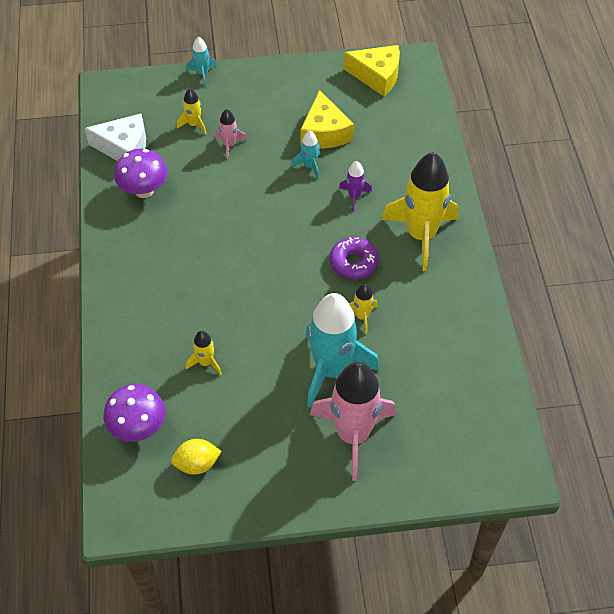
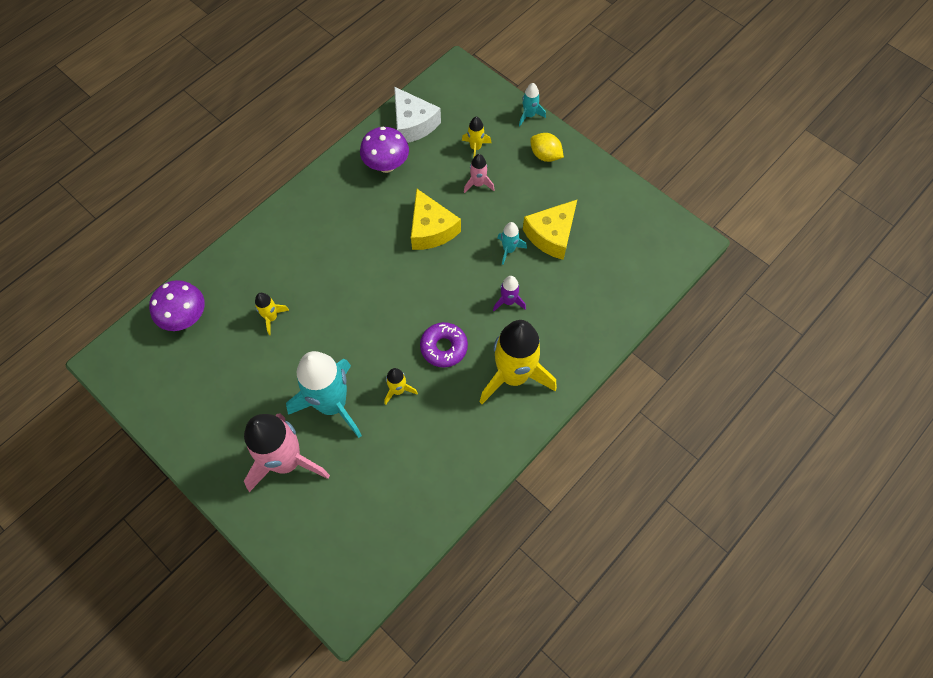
camera: 50 degrees right, 10 degrees up
(197, 464) = (184, 376): yellow lemon -> yellow lemon (545, 155)
(377, 76) = (647, 228): yellow cheese -> yellow cheese (431, 229)

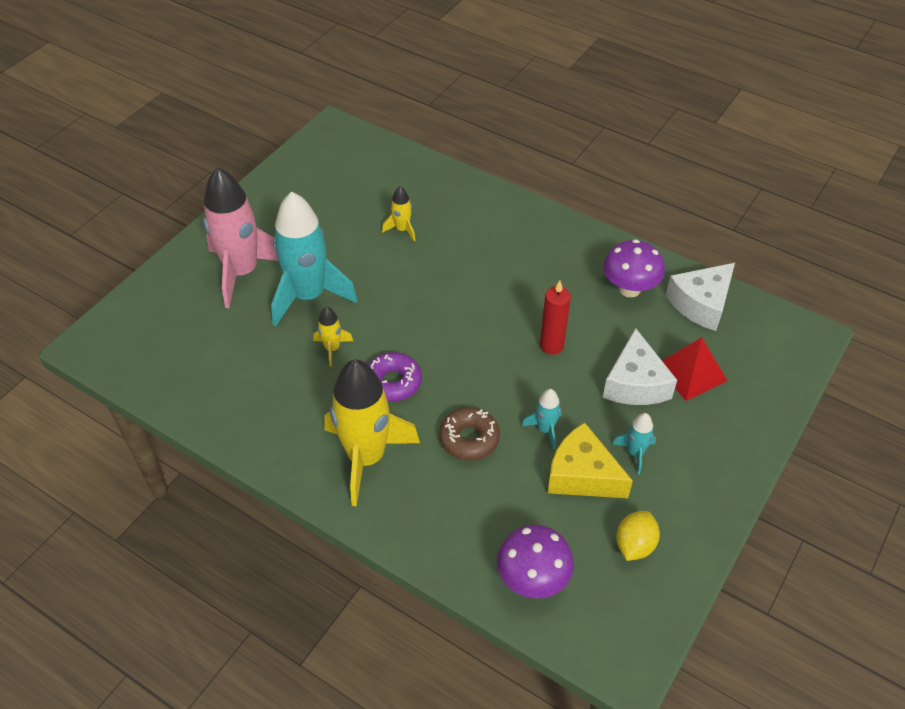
camera: 80 degrees right, 15 degrees down
(186, 318) = (389, 169): purple mushroom -> purple mushroom (532, 579)
(431, 229) = (551, 345): yellow cheese -> red candle
(475, 148) = (691, 372): yellow rocket -> red pyramid
(478, 184) = (635, 383): pink rocket -> white cheese
(508, 301) = (469, 439): purple rocket -> brown donut
(529, 115) = (771, 425): turquoise rocket -> turquoise rocket (635, 453)
(545, 155) = (710, 452): yellow lemon -> yellow lemon (634, 545)

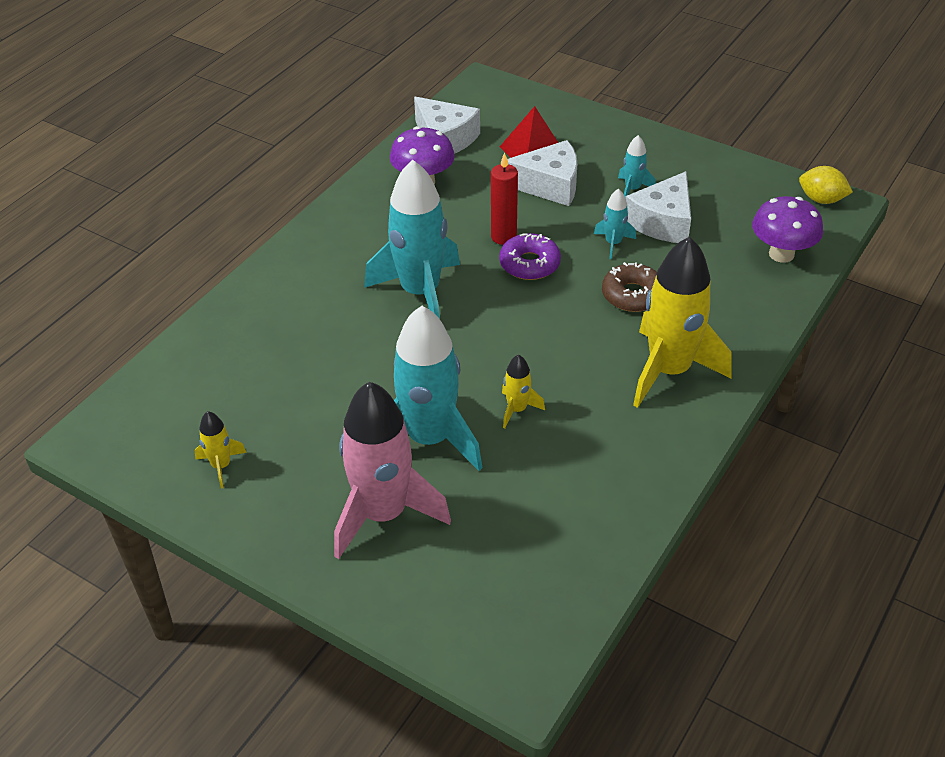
camera: 90 degrees left, 5 degrees down
(393, 382) = (563, 354): purple donut -> purple donut (529, 264)
(402, 230) = (315, 357): yellow rocket -> yellow rocket (221, 466)
(475, 289) = (420, 292): none -> turquoise rocket
(582, 475) = (662, 222): yellow cheese -> white cheese
(634, 545) = (730, 194): yellow lemon -> yellow lemon (821, 199)

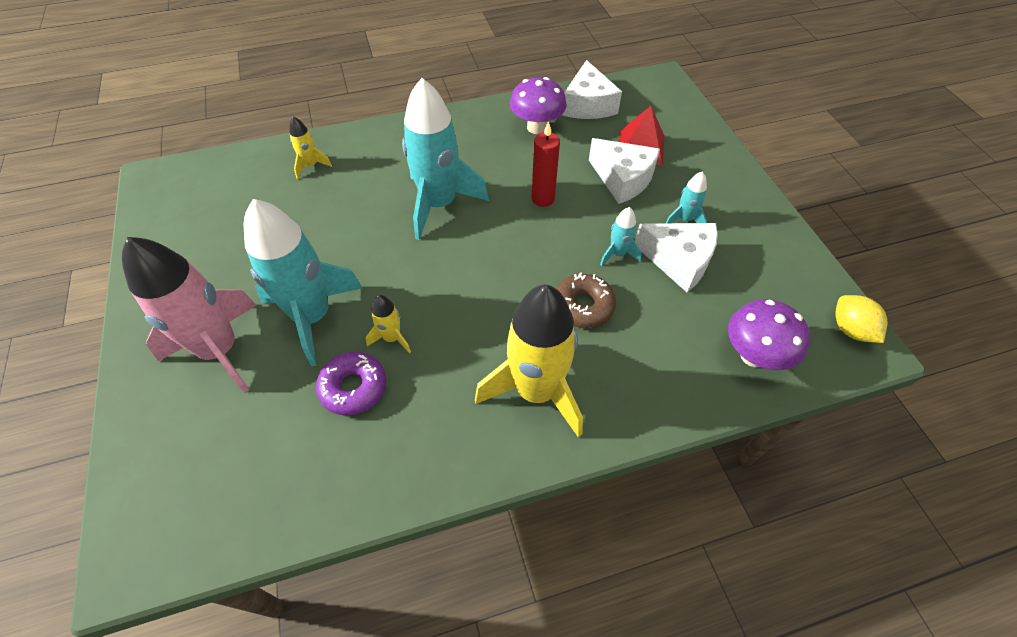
camera: 40 degrees right, 10 degrees up
(221, 466) = (187, 243): yellow rocket -> yellow rocket (311, 166)
(529, 264) = (536, 231): purple donut -> purple donut (353, 387)
(662, 222) = (678, 261): white cheese -> white cheese turned 135 degrees counterclockwise

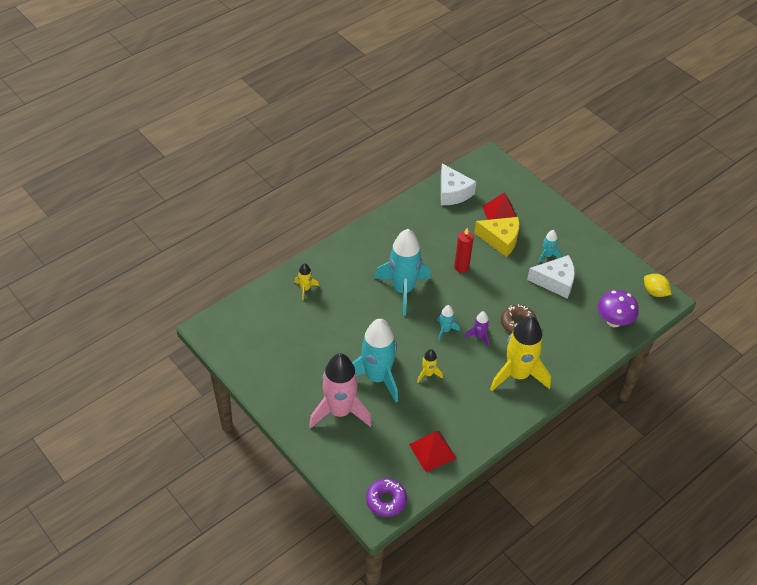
camera: 25 degrees left, 5 degrees down
(308, 476) = (432, 451): none -> red pyramid
(353, 387) = (425, 405): purple donut -> purple donut (386, 500)
(509, 306) = (479, 336): none -> purple rocket
(536, 127) = (430, 219): purple mushroom -> none
(617, 254) = (521, 288): turquoise rocket -> turquoise rocket (445, 330)
(622, 179) = (500, 240): white cheese -> yellow cheese

